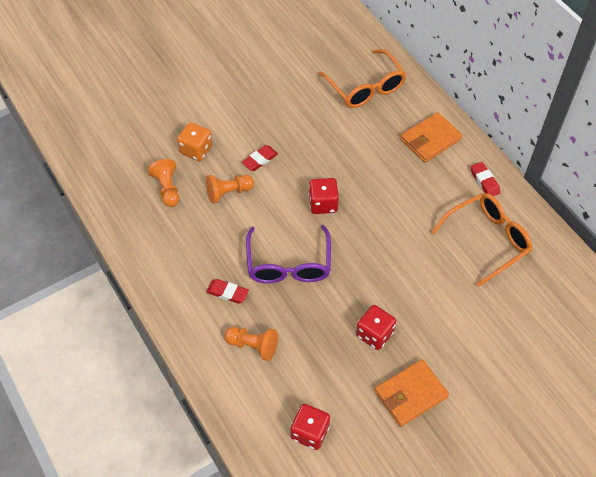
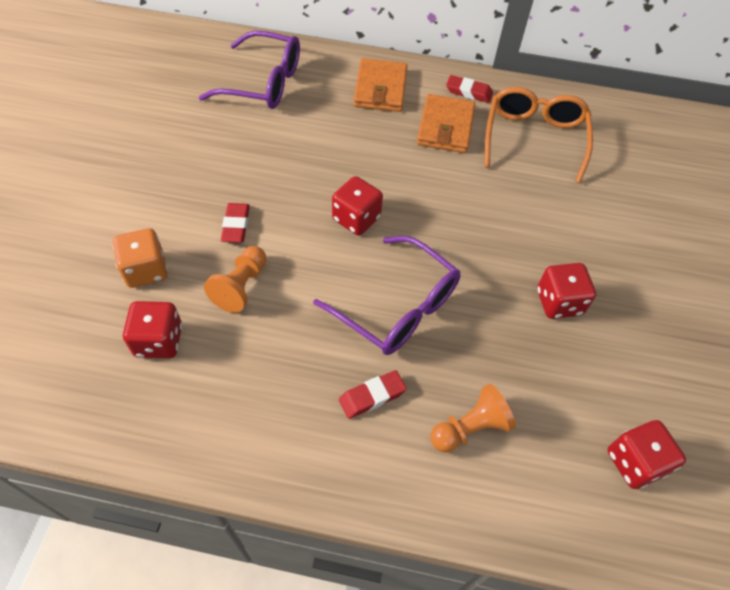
camera: 50 degrees left, 0 degrees up
(167, 188) = (159, 341): orange pawn -> red dice
(365, 87) = (263, 83): orange glasses -> purple glasses
(411, 394) = (658, 329): orange wallet -> orange wallet (445, 127)

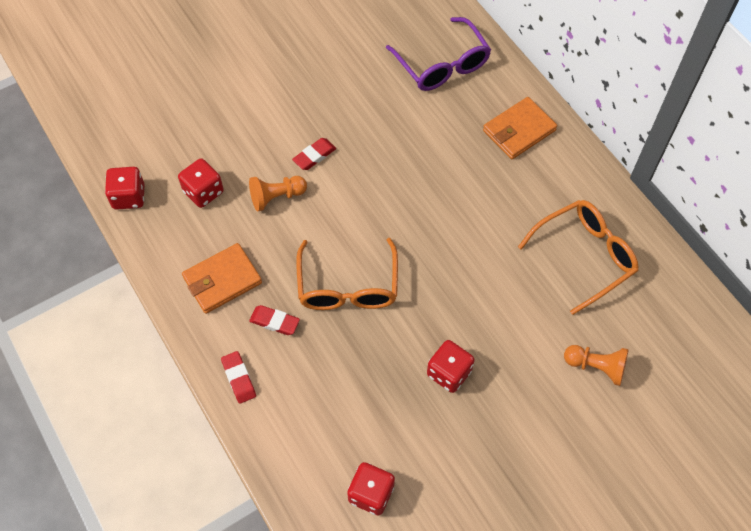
camera: 50 degrees right, 5 degrees up
(146, 270) = (238, 144): orange dice -> none
(356, 218) = (389, 211): red dice -> red dice (129, 197)
(397, 306) = (348, 286): purple glasses -> orange glasses
(445, 127) = (529, 196): orange wallet -> orange wallet (222, 280)
(468, 92) = (583, 183): red eraser -> red eraser (239, 378)
(470, 428) = (305, 387): orange pawn -> orange pawn (596, 367)

